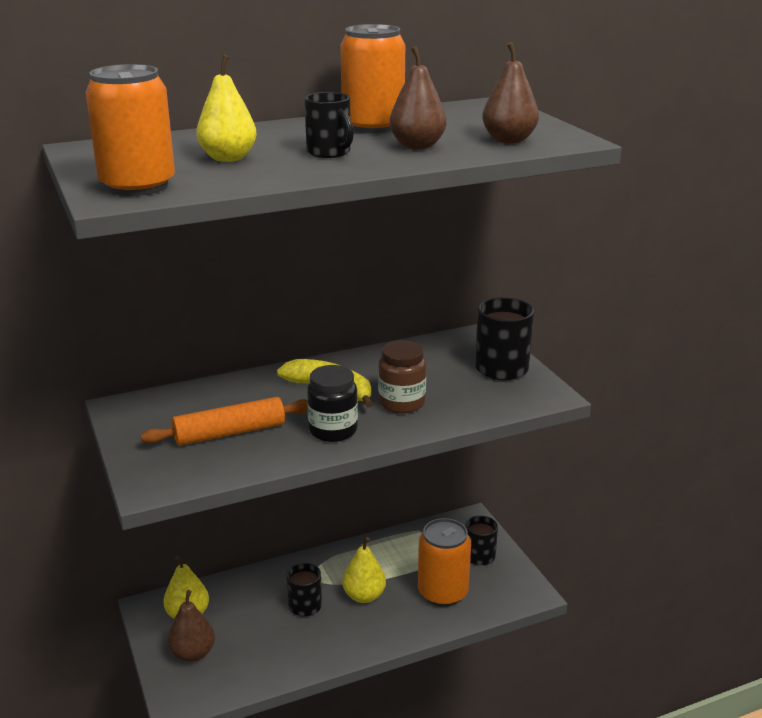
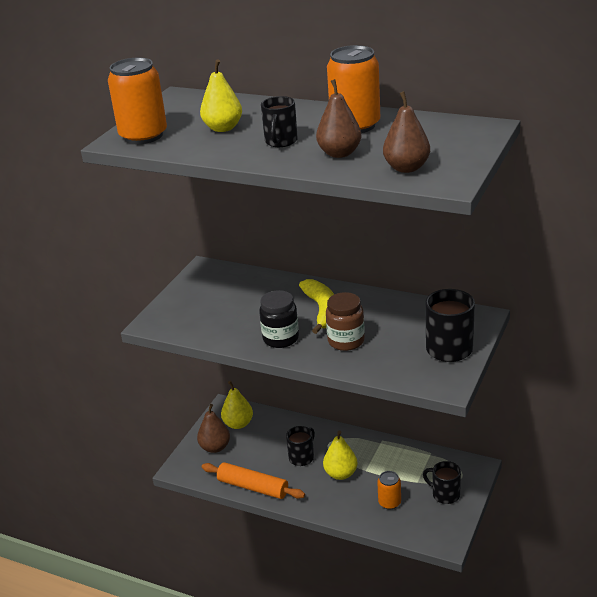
camera: 50 degrees right, 5 degrees up
(230, 433) = (230, 311): orange rolling pin -> orange rolling pin (253, 487)
(443, 592) = (389, 502): orange can -> orange can, size x0.55

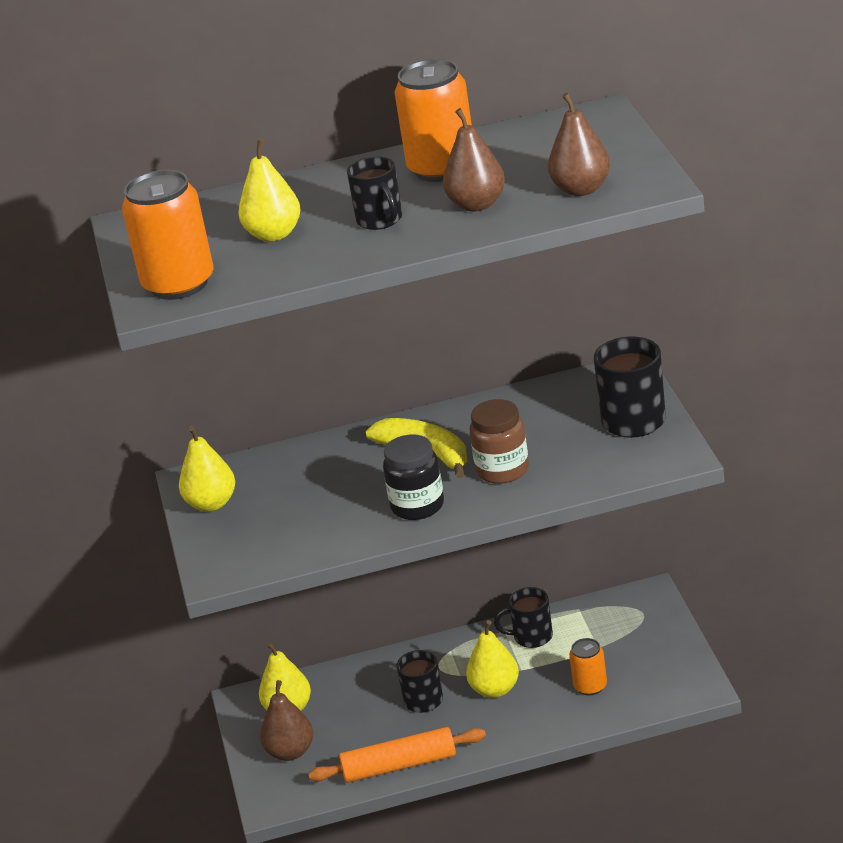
camera: 35 degrees left, 0 degrees up
(196, 285) = (211, 504): none -> yellow pear
(444, 494) = (644, 642): black mug -> black mug (531, 637)

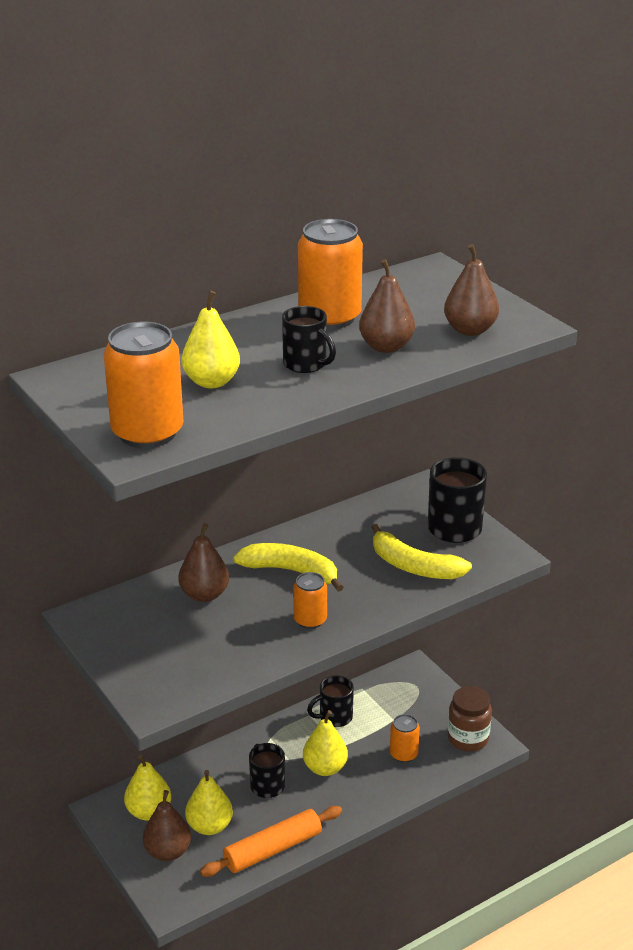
camera: 25 degrees left, 0 degrees up
(211, 504) = (114, 637): yellow pear -> yellow pear (209, 826)
(323, 469) = (204, 595): none -> brown pear
(417, 506) = (310, 620): black jar -> orange can
(502, 470) = (367, 580): brown jar -> brown jar (468, 738)
(562, 459) = (414, 566): none -> yellow banana

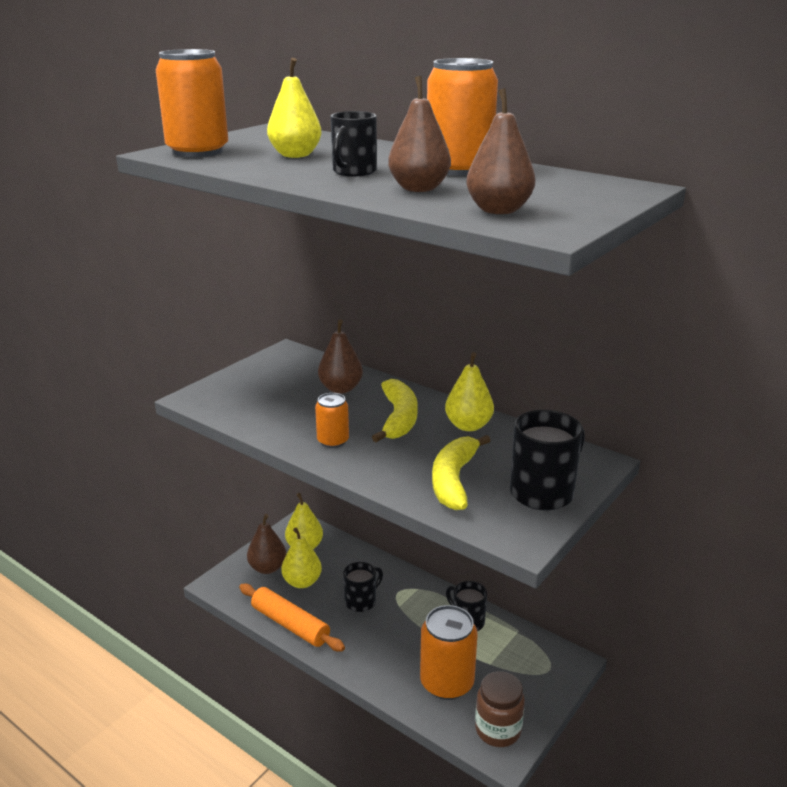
camera: 70 degrees right, 5 degrees down
(325, 768) = (399, 632): yellow pear -> yellow pear (468, 426)
(403, 754) = (447, 682): orange can -> orange can, size x1.83

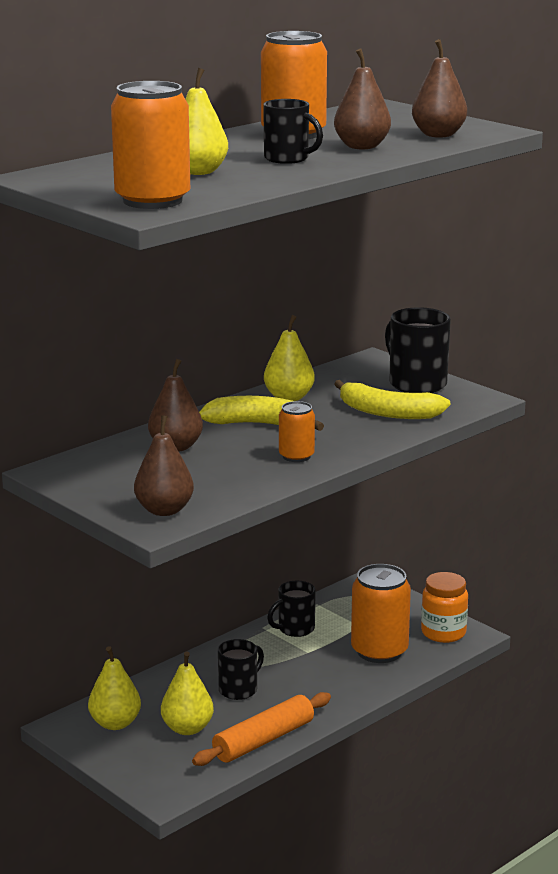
camera: 80 degrees left, 5 degrees down
(267, 568) = (148, 754): brown pear -> brown pear (164, 510)
(361, 601) = (239, 689): black mug -> black mug turned 75 degrees clockwise
(498, 730) = (443, 633): brown jar -> orange jar

